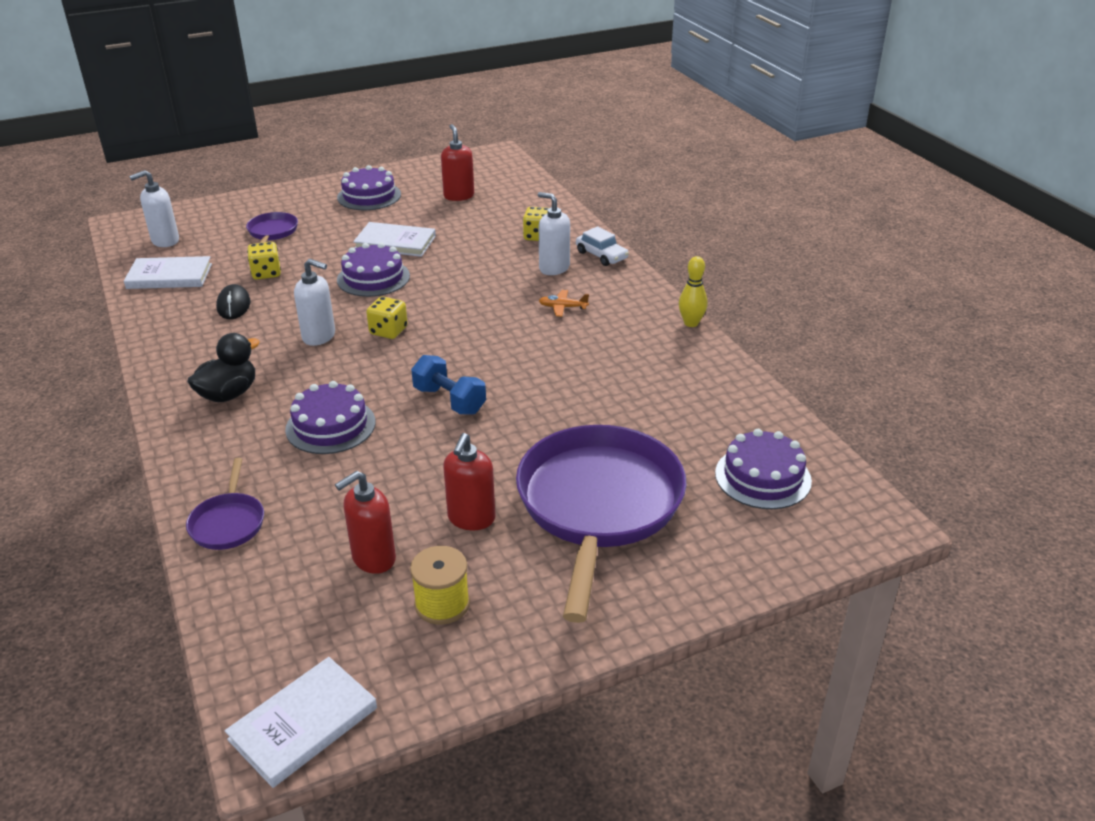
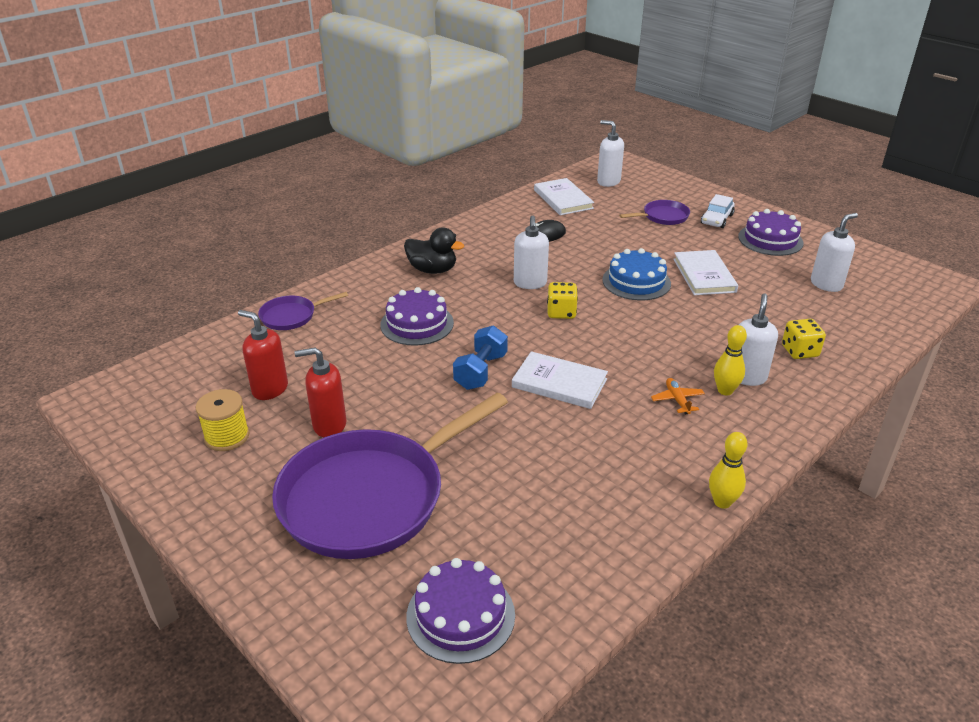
camera: 70 degrees right, 0 degrees up
(266, 273) = (600, 234): yellow dice -> none
(303, 724) = (107, 407): white book -> white book (559, 383)
(373, 278) = (636, 282): purple cake -> blue cake
(459, 196) = (826, 284): red soap dispenser -> white soap dispenser
(565, 283) = (725, 390): none -> yellow bowling pin
(599, 505) = (370, 497): purple pan -> purple pan turned 150 degrees clockwise
(601, 255) = (804, 403): white car -> white car (716, 219)

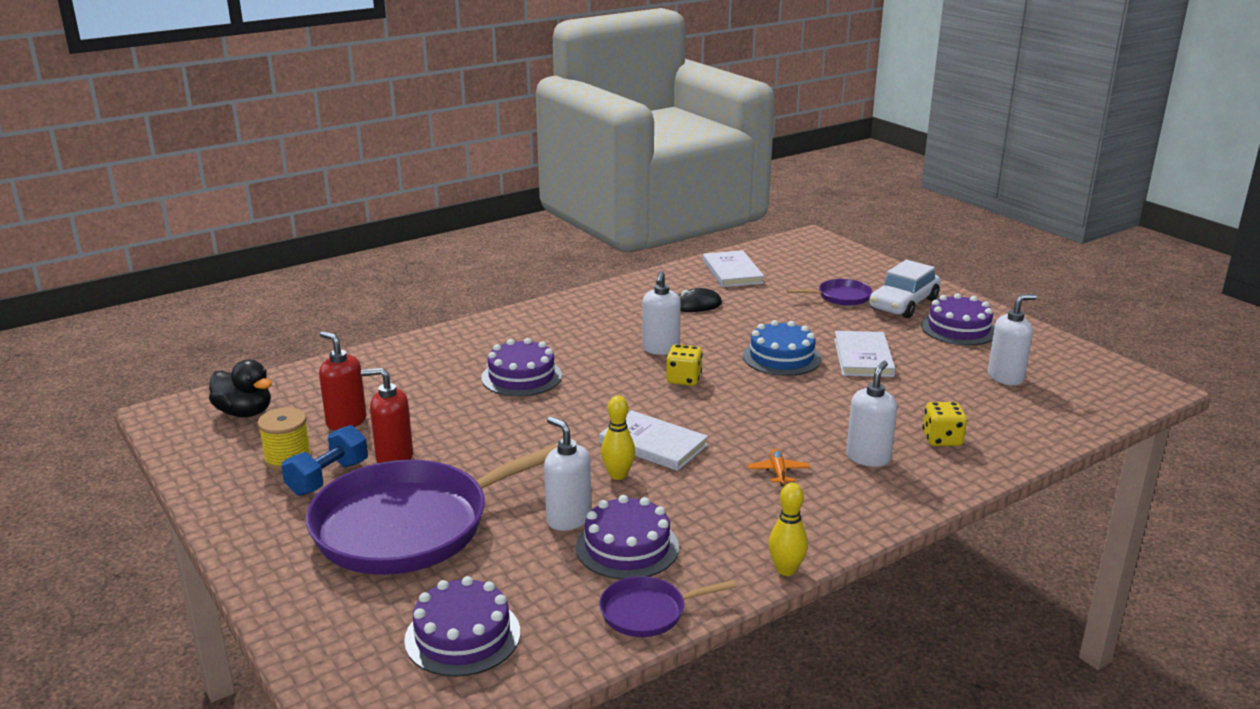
camera: 10 degrees right, 10 degrees down
(291, 316) = (393, 359): purple pan -> purple pan (648, 612)
(432, 270) = (558, 328): black duck -> black duck (244, 412)
(480, 371) = (572, 426): blue dumbbell -> blue dumbbell (328, 478)
(576, 496) = (627, 547): none -> purple cake
(608, 182) = (792, 258): white soap dispenser -> white soap dispenser (568, 519)
(716, 219) = (903, 304): white car -> white car, size x1.56
(725, 390) = (837, 468): yellow bowling pin -> yellow bowling pin (618, 475)

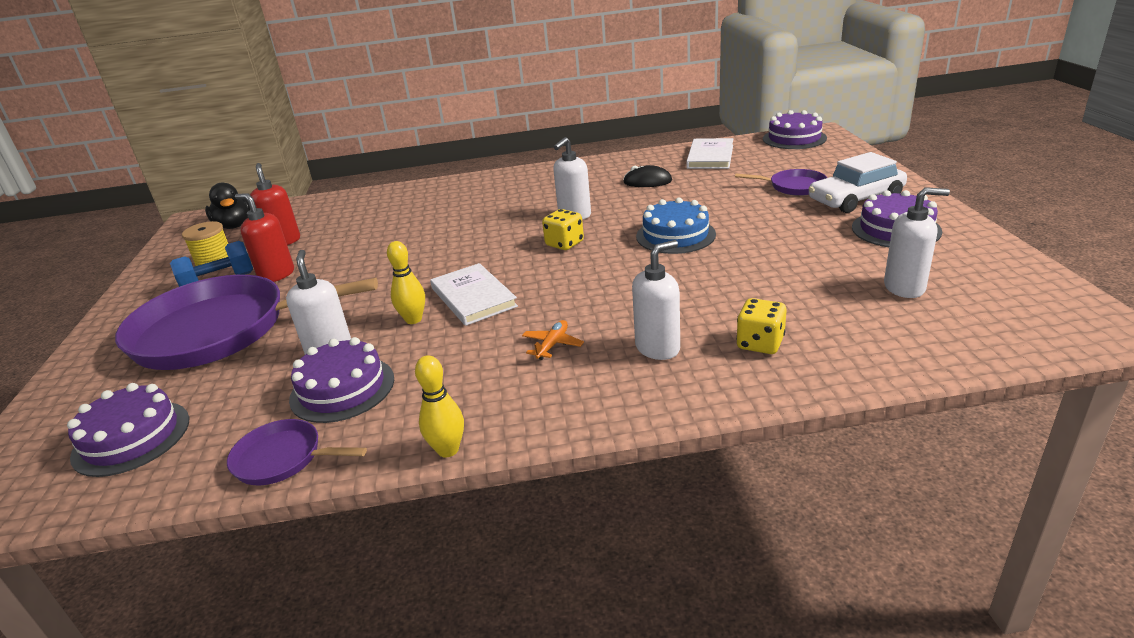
camera: 30 degrees right, 5 degrees up
(521, 377) = (440, 224): purple cake -> purple cake (794, 138)
(863, 357) = (758, 245): white book -> none

